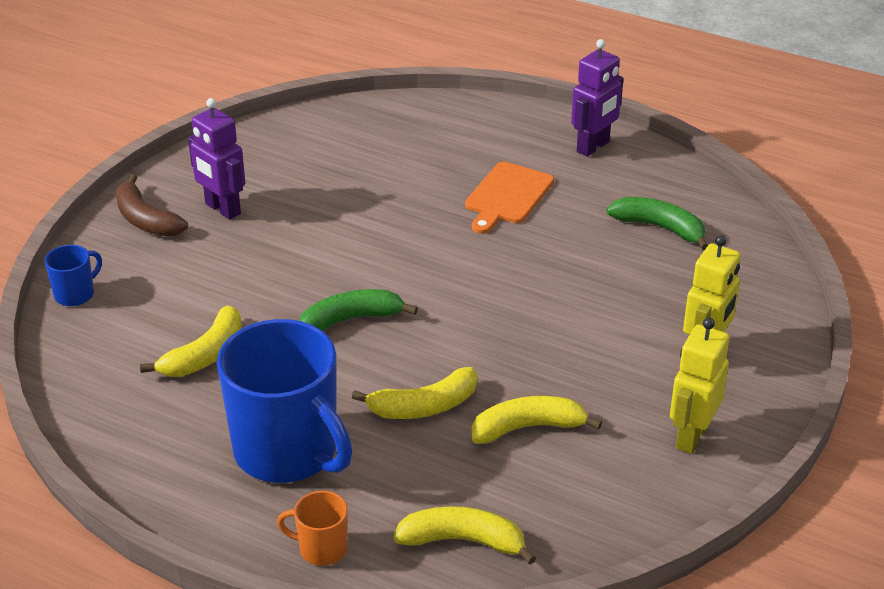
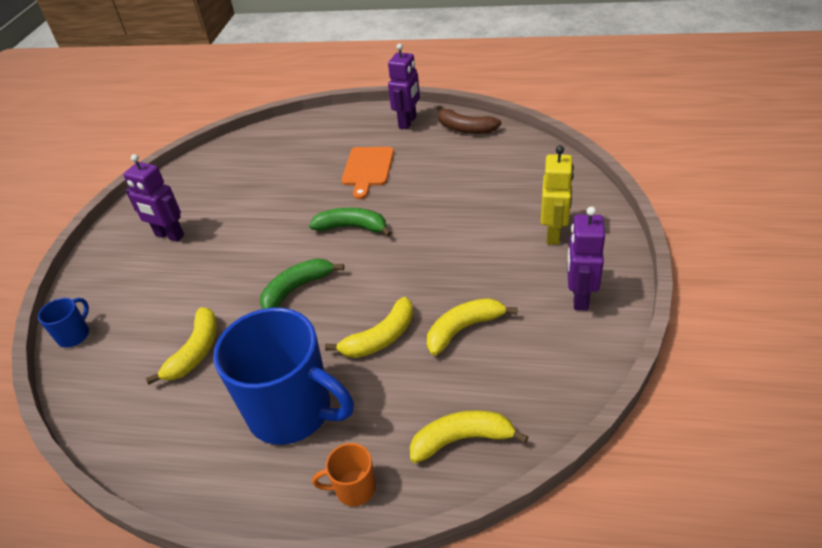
camera: 15 degrees left, 5 degrees up
(146, 219) = (113, 260): brown banana -> brown banana (465, 128)
(660, 228) = (478, 160): green banana -> green banana (352, 227)
(691, 436) = (579, 297): yellow robot -> purple robot

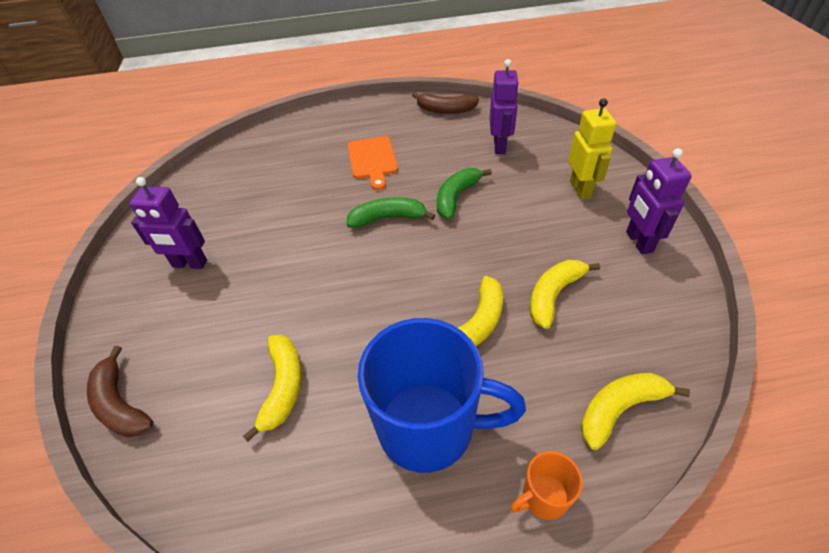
camera: 20 degrees left, 5 degrees up
(74, 335) = (120, 404): blue mug -> brown banana
(297, 288) = (363, 291): green banana -> green banana (456, 197)
(408, 122) = (388, 112): purple robot -> purple robot (500, 146)

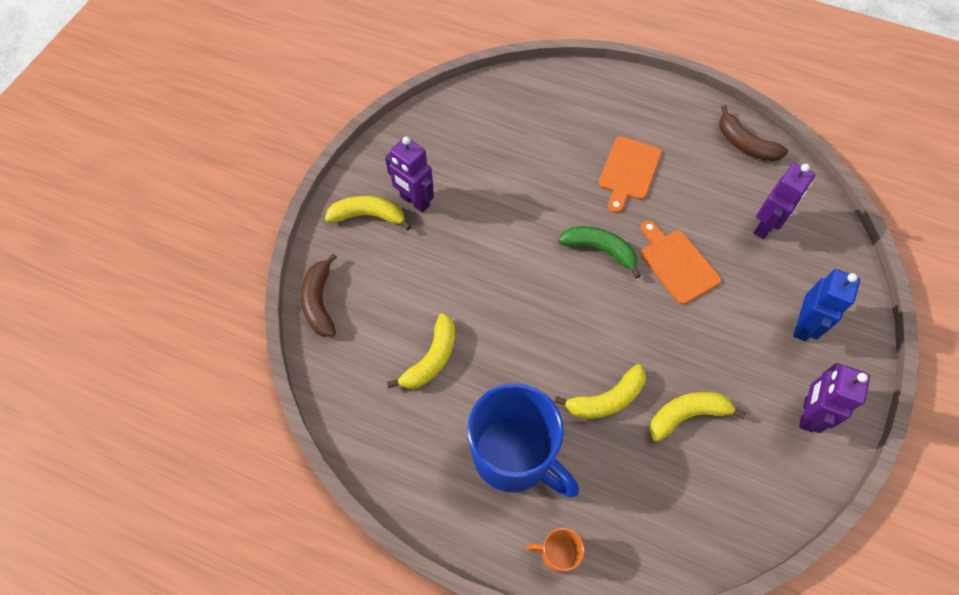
camera: 30 degrees right, 15 degrees up
(456, 197) = (677, 263): green banana -> orange cutting board
(580, 189) = (803, 326): yellow robot -> blue robot
(619, 409) = (660, 536): yellow banana -> yellow banana (368, 216)

